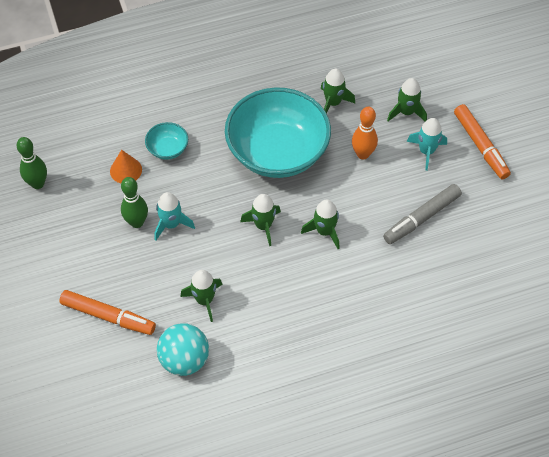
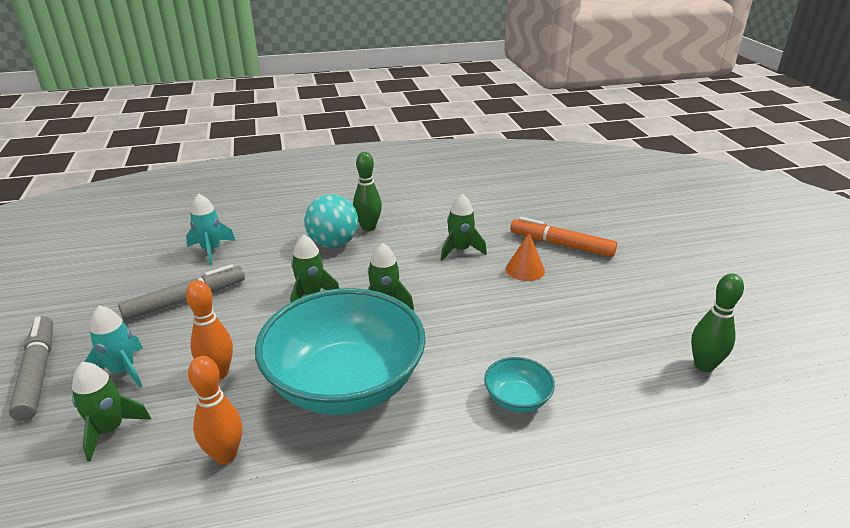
camera: 175 degrees left, 25 degrees down
(126, 170) = (577, 374): orange cone -> orange cone (525, 269)
(137, 222) = (547, 315): green bowling pin -> green bowling pin (368, 227)
(171, 224) = (502, 311): turquoise rocket -> turquoise rocket (211, 250)
(184, 360) = (479, 217): turquoise ball -> turquoise ball (333, 243)
(333, 103) = (225, 455): green rocket -> orange bowling pin
(480, 146) = (37, 373): orange marker -> grey marker

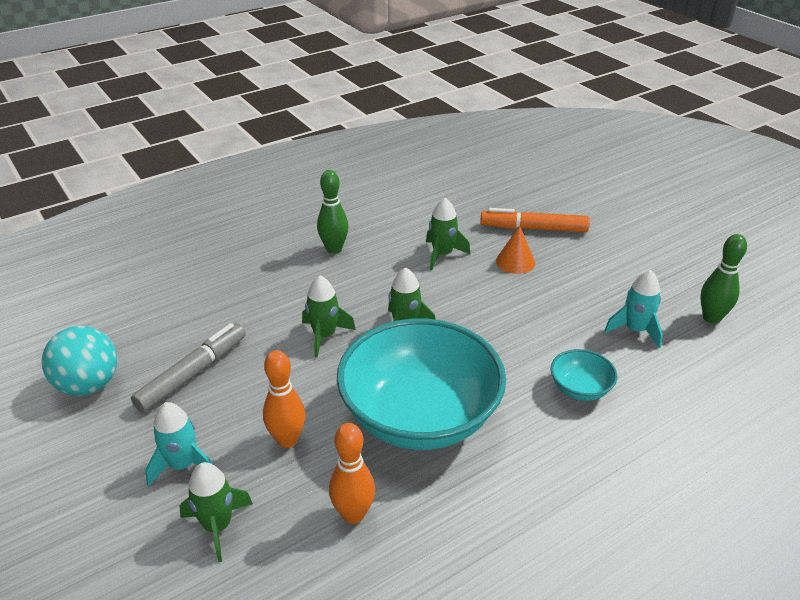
camera: 20 degrees left, 5 degrees up
(37, 373) = (86, 494): grey marker -> none
(211, 250) = (178, 311): turquoise rocket -> turquoise rocket (635, 330)
(333, 243) = (309, 275): turquoise ball -> turquoise ball (88, 385)

